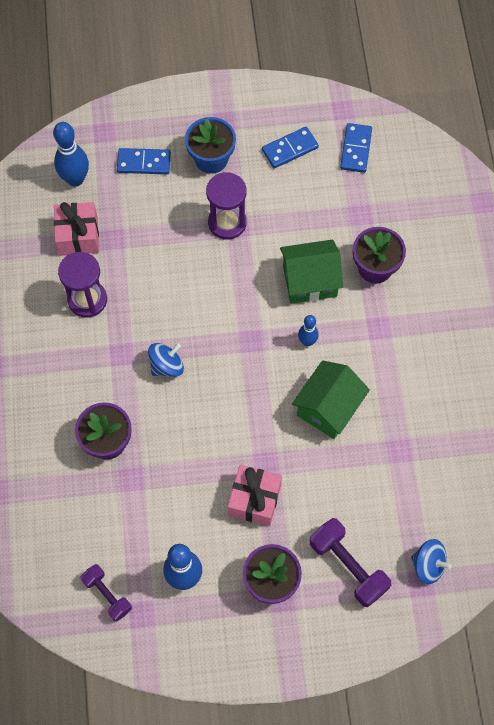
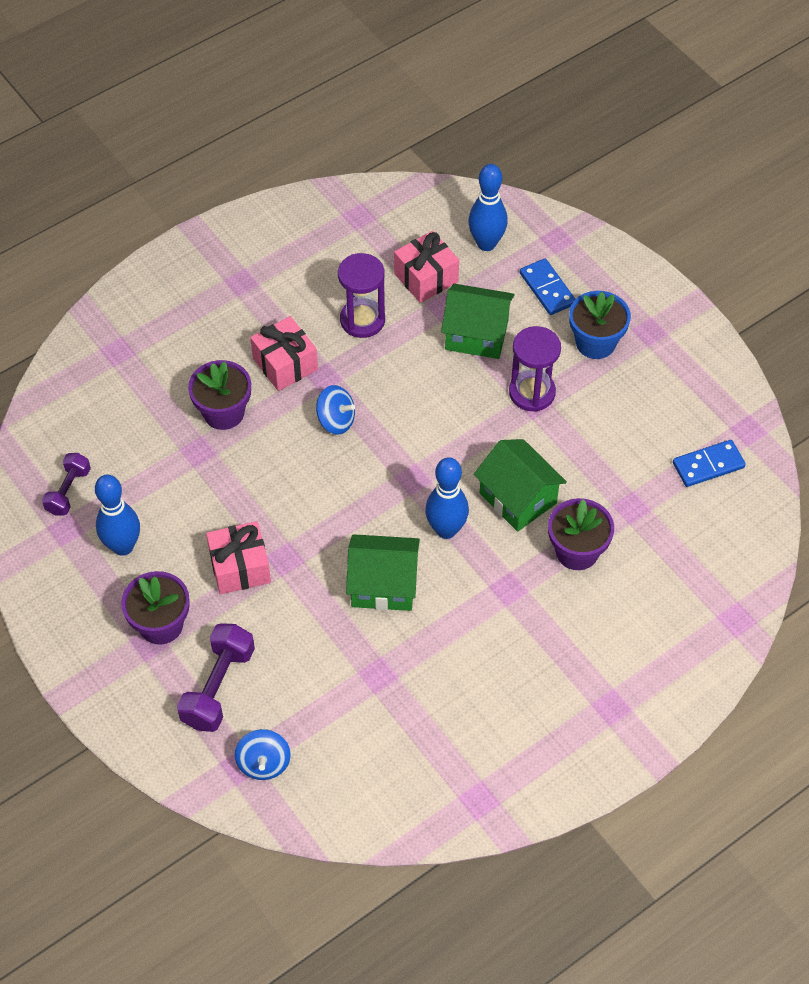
camera: 60 degrees right, 10 degrees down
(91, 375) = (285, 364): none -> pink gift
(153, 230) = (476, 335): none -> green house
(290, 149) = (661, 405): blue domino -> none
(307, 341) = (446, 530): blue bowling pin -> blue bowling pin, size x1.75

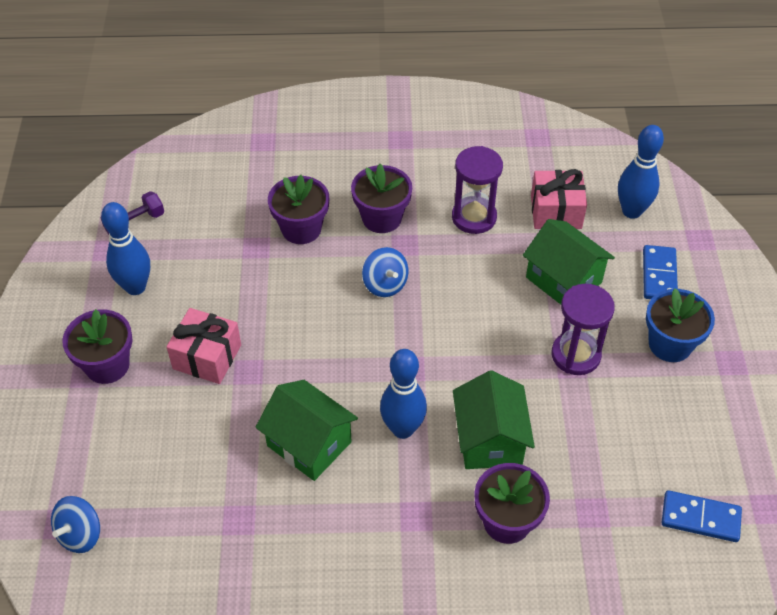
camera: 35 degrees right, 5 degrees down
(218, 687) = (103, 444): purple dumbbell -> none
(285, 364) = (381, 218): pink gift -> purple flower pot

